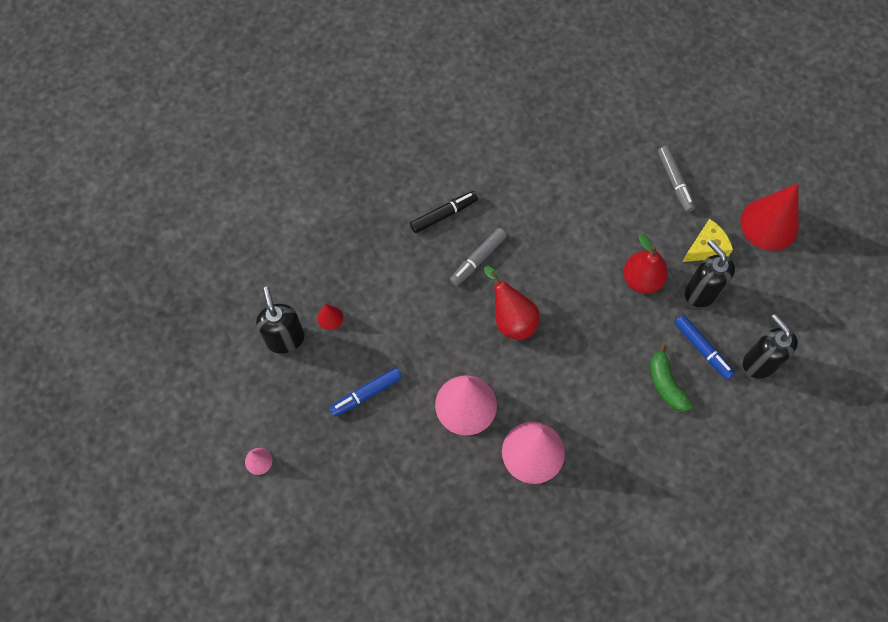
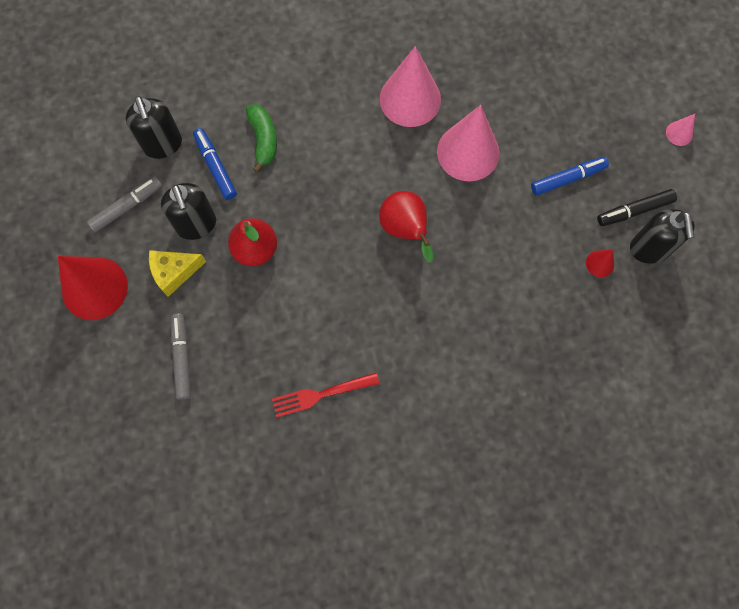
camera: 170 degrees left, 5 degrees up
(444, 215) = (459, 362): black marker -> black marker (634, 210)
(478, 259) = (429, 302): grey marker -> grey marker (127, 207)
(553, 172) = (321, 394): none -> red fork

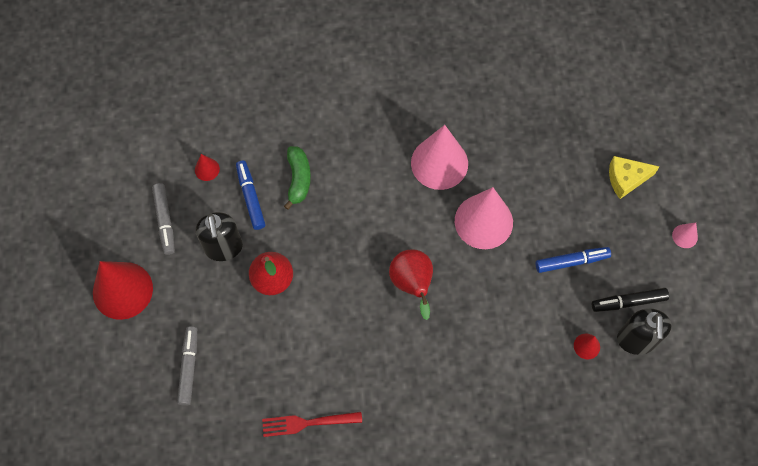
camera: 10 degrees right, 5 degrees down
(127, 207) = (165, 221): grey marker -> grey marker turned 105 degrees clockwise
(162, 145) = (207, 169): black soap dispenser -> red cone
(174, 272) = (196, 288): yellow cheese -> yellow cheese (626, 179)

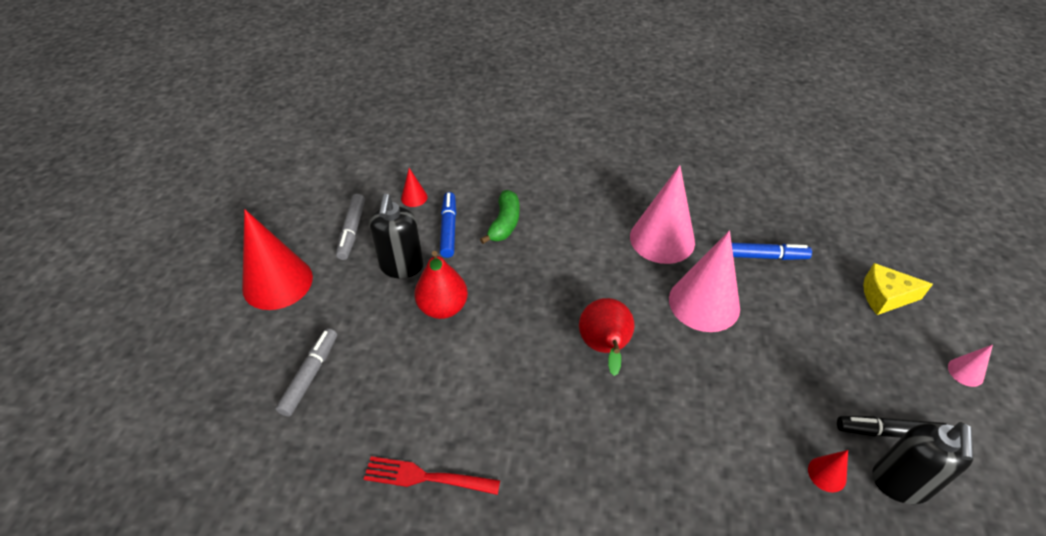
camera: 15 degrees right, 20 degrees down
(572, 261) = (811, 368): blue marker -> blue marker (765, 256)

